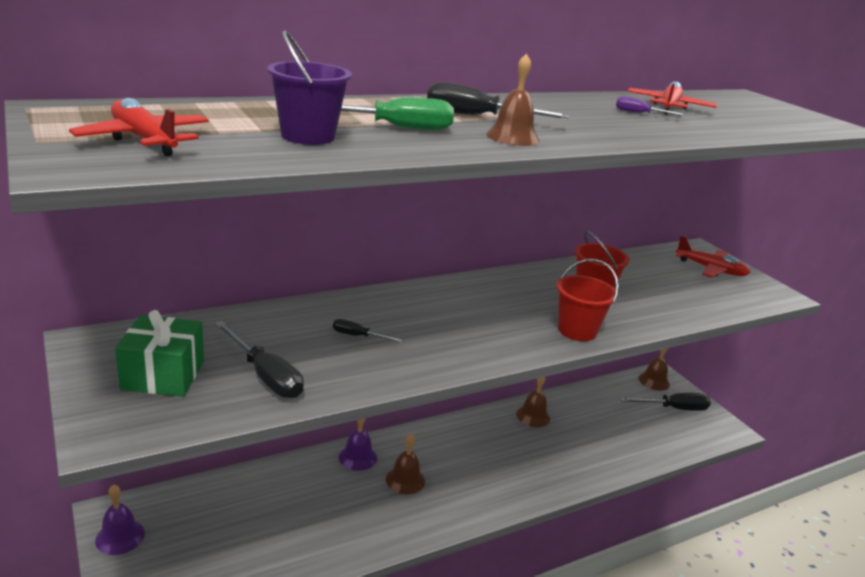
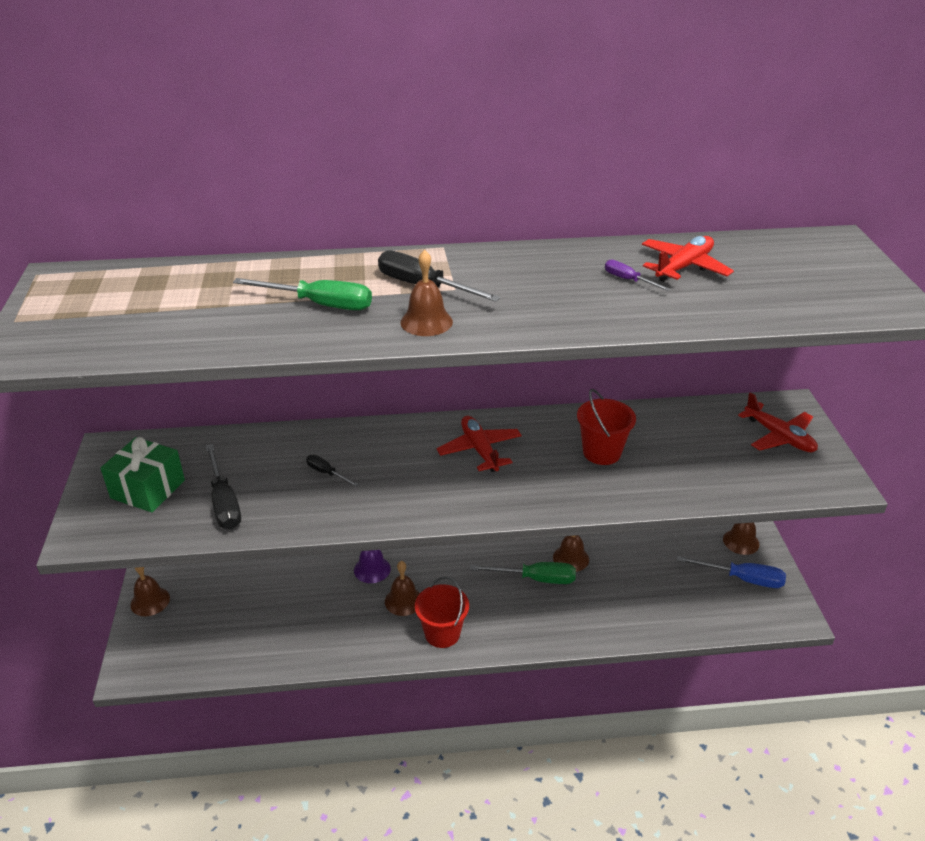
camera: 25 degrees right, 10 degrees up
(120, 536) = (150, 601): purple bell -> brown bell
(144, 140) = (91, 320): red plane -> red plane (479, 450)
(308, 136) = (227, 317): purple bucket -> none
(514, 438) = (535, 579): none -> green screwdriver
(577, 330) = (546, 497): red bucket -> red bucket (442, 633)
(673, 408) = (742, 579): black screwdriver -> blue screwdriver

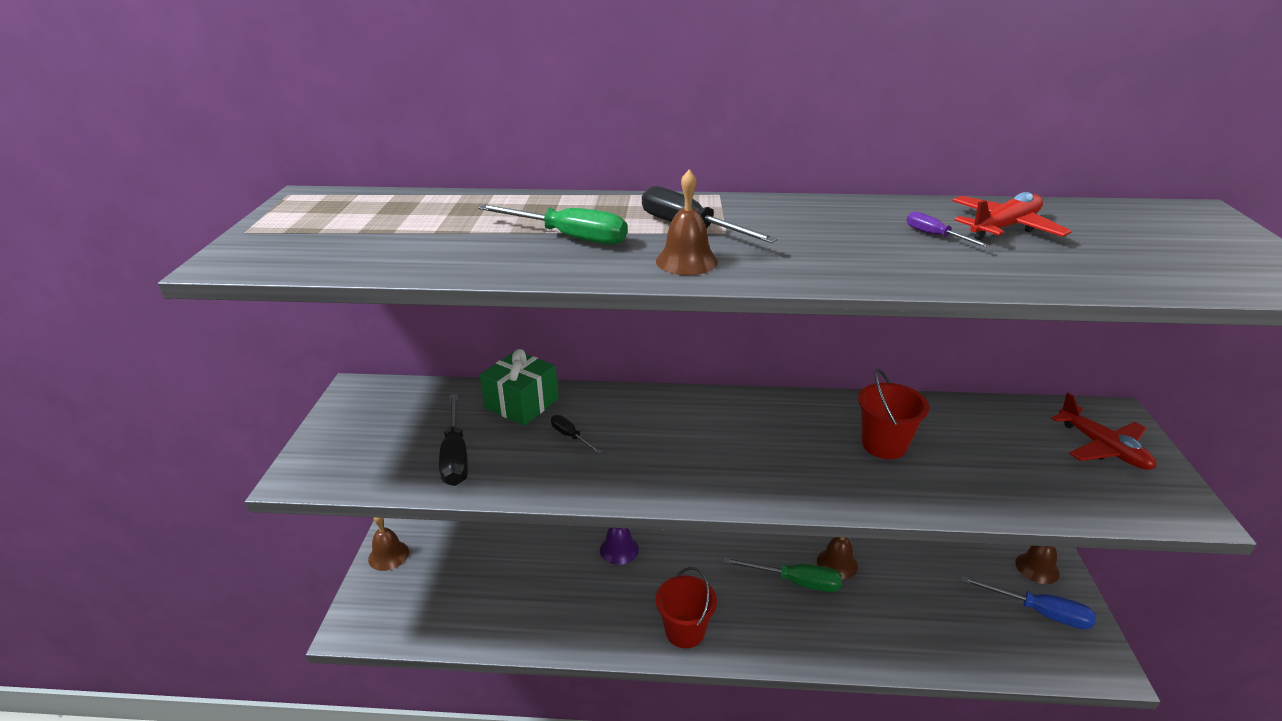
camera: 10 degrees right, 5 degrees down
(148, 489) = (381, 434): green gift -> green gift (521, 403)
(403, 601) = (647, 588): brown bell -> none
(479, 450) = (742, 428): red plane -> none

